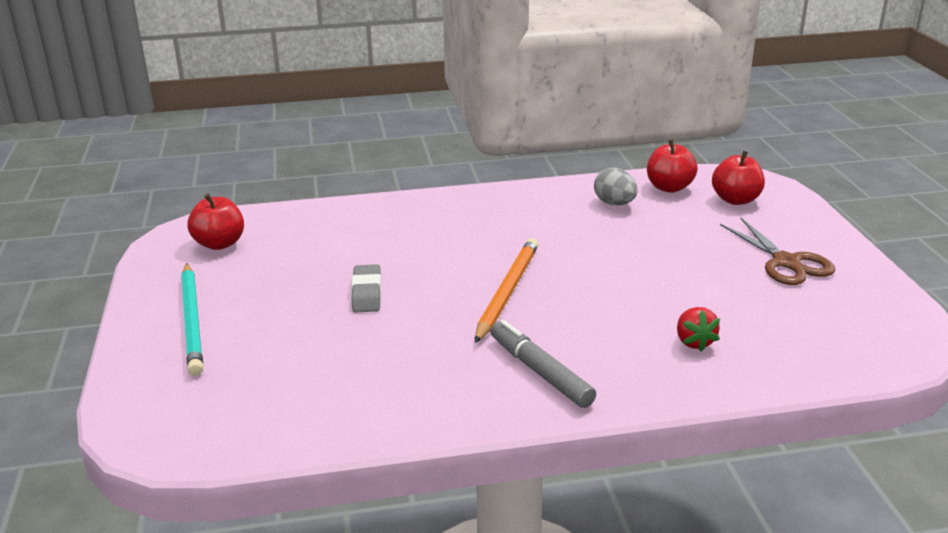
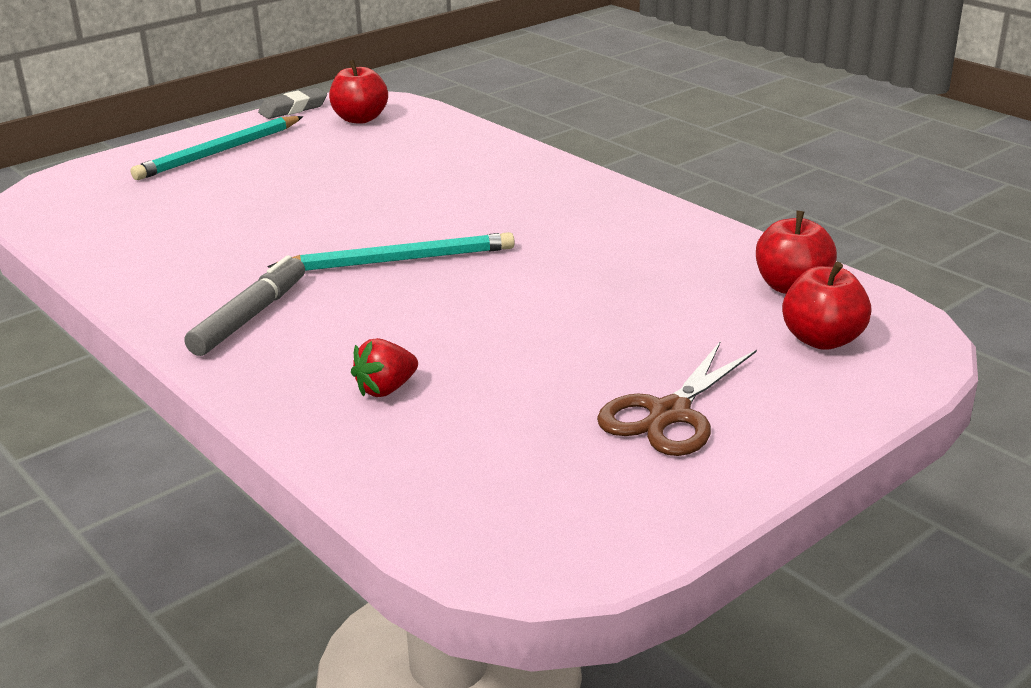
camera: 60 degrees right, 0 degrees up
(367, 293) = (330, 199): grey eraser -> grey eraser (293, 109)
(507, 291) = (399, 260): orange pencil -> turquoise pencil
(614, 203) = (691, 264): grey egg -> none

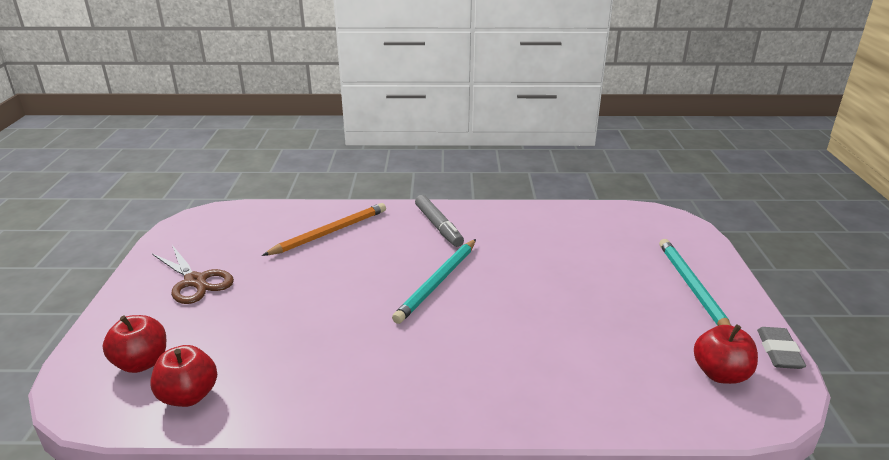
camera: 130 degrees right, 0 degrees up
(386, 389) = (330, 232): red strawberry -> orange pencil
(670, 414) = (195, 281): brown scissors -> brown scissors turned 150 degrees clockwise

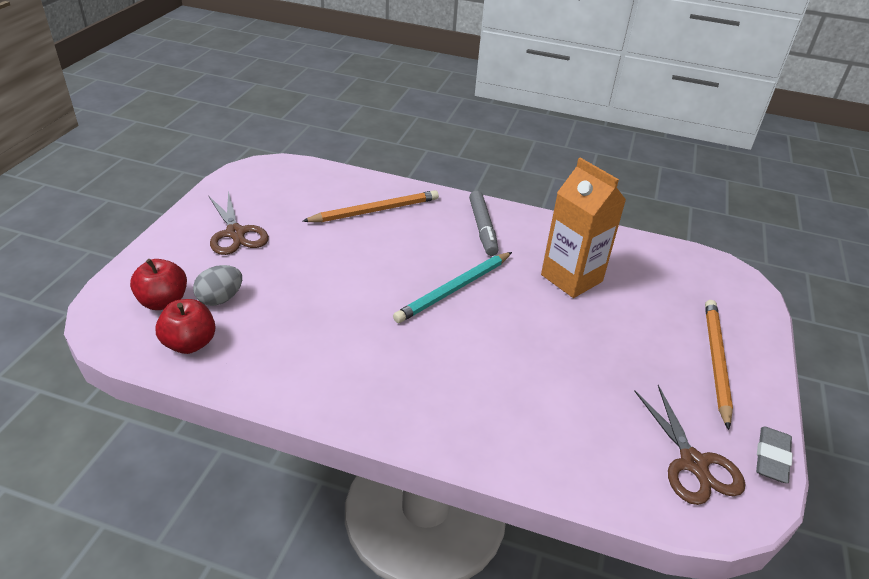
camera: 15 degrees right, 10 degrees up
(205, 345) = (220, 299): none -> grey egg
(537, 249) = (571, 278): none -> orange carton
(691, 287) = (715, 361): turquoise pencil -> orange pencil
(720, 374) = (693, 463): red apple -> brown scissors

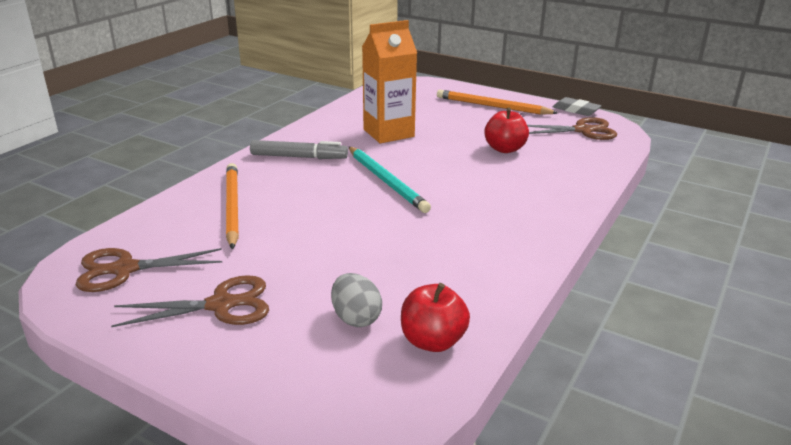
camera: 75 degrees left, 10 degrees down
(163, 302) = (347, 365): red apple -> red apple (504, 149)
(276, 185) = (125, 269): none -> brown scissors

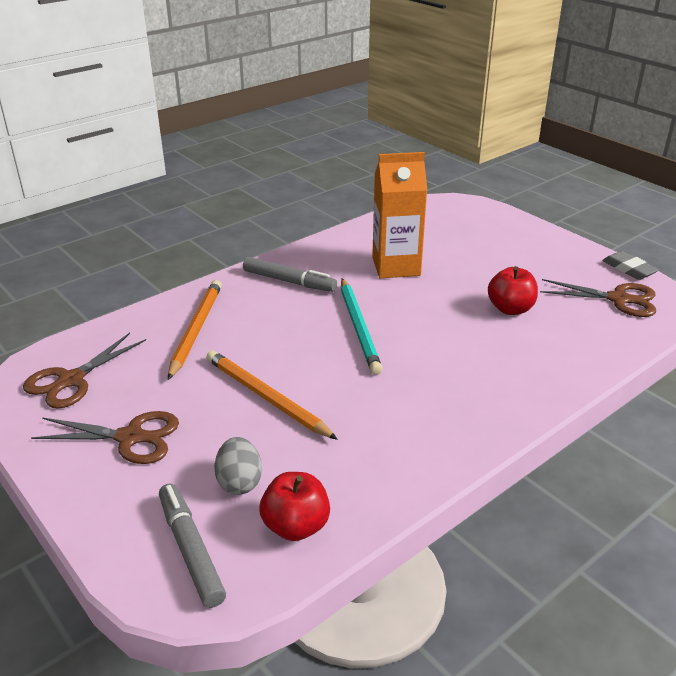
camera: 20 degrees right, 5 degrees up
(125, 269) = (71, 380): brown scissors -> brown scissors turned 60 degrees counterclockwise
(345, 383) = (191, 549): none -> grey marker
(492, 106) = (531, 249): orange pencil -> orange pencil (266, 397)

